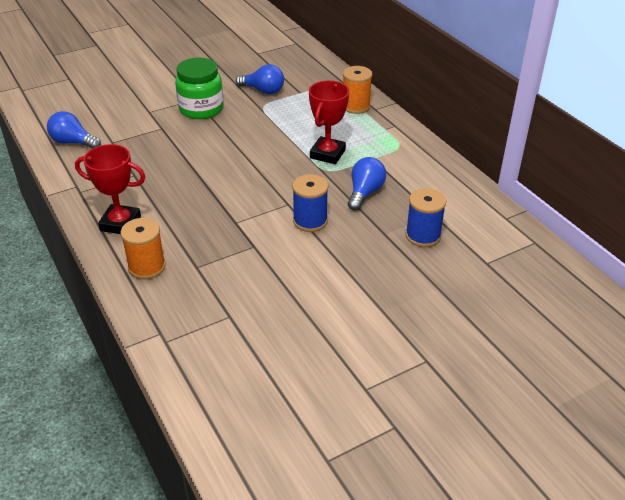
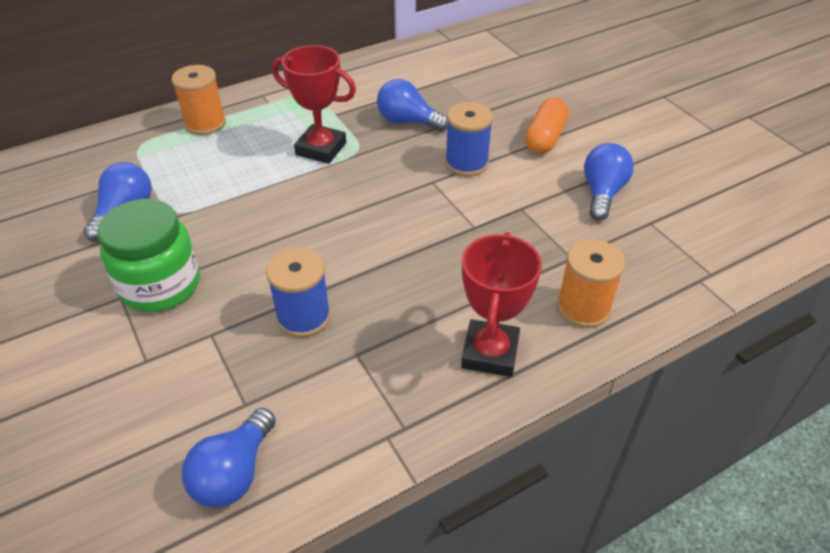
camera: 90 degrees left, 5 degrees up
(269, 292) = (602, 193): none -> blue light bulb
(346, 266) = (545, 137): none -> orange capsule
(423, 236) = (484, 87): blue spool -> blue spool (303, 317)

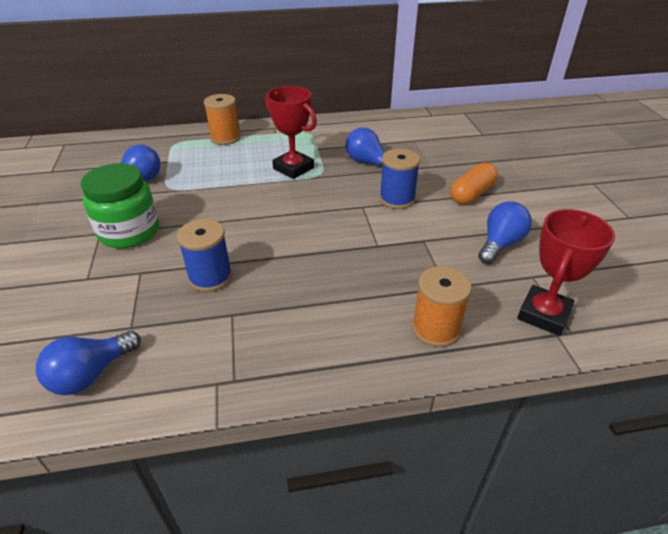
camera: 20 degrees right, 5 degrees down
(490, 353) = (336, 342): red trophy -> red trophy (543, 314)

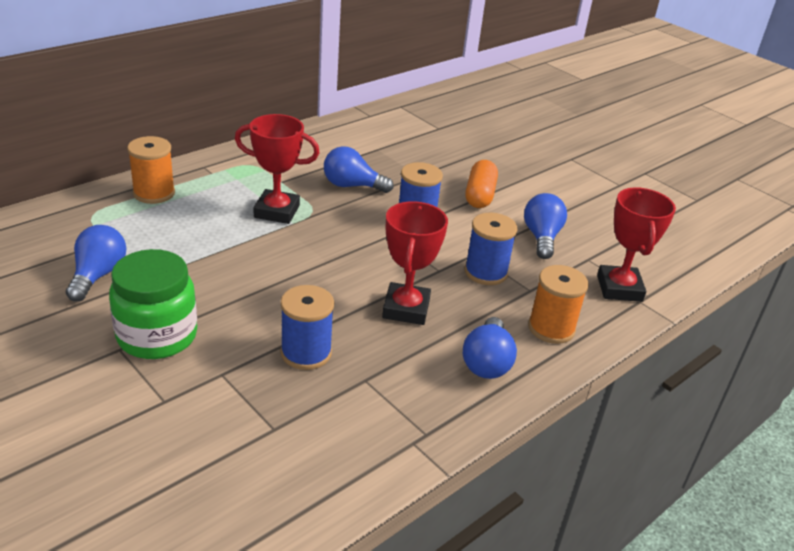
camera: 35 degrees left, 5 degrees down
(91, 374) = (283, 485): blue light bulb -> blue light bulb (487, 362)
(319, 268) = (406, 309): none -> red trophy
(417, 259) = (486, 272): none -> blue spool

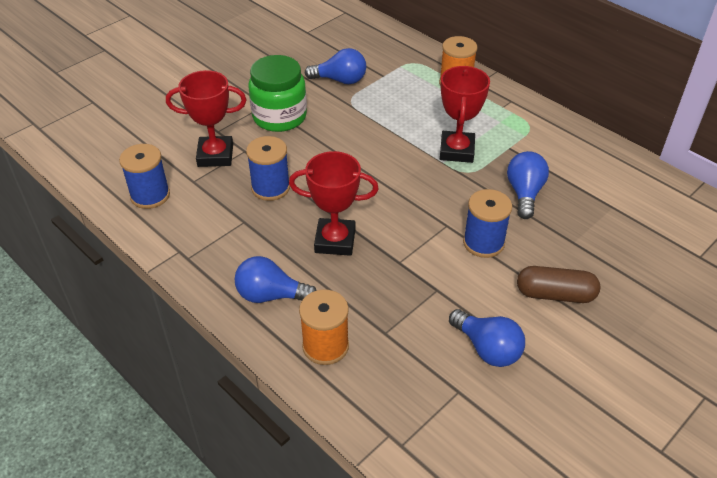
camera: 90 degrees right, 10 degrees up
(479, 195) = (555, 294): orange capsule -> brown capsule
(486, 272) = (405, 297): blue spool -> blue spool (150, 195)
(541, 237) = (487, 348): blue light bulb -> blue light bulb turned 45 degrees clockwise
(619, 288) = (408, 416): red trophy -> red trophy (215, 155)

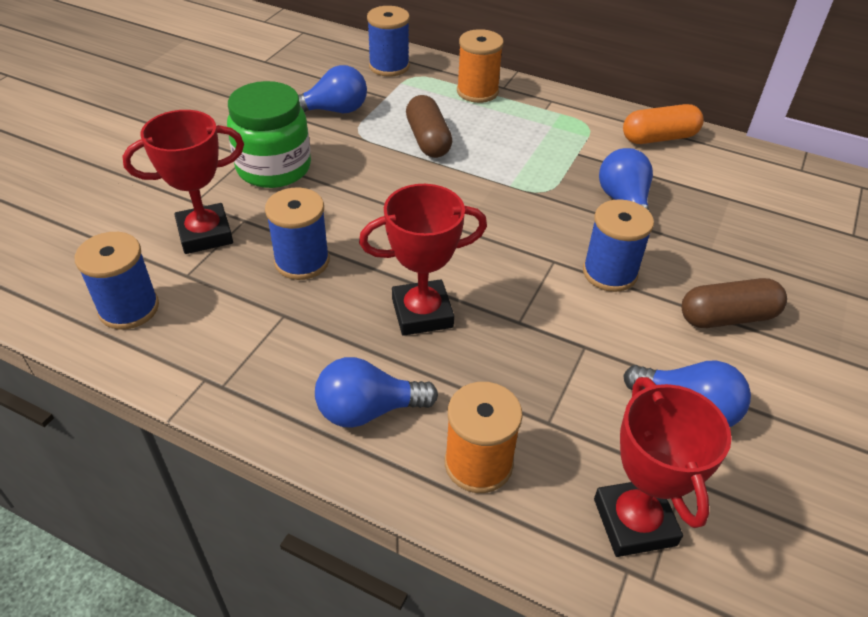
camera: 20 degrees left, 0 degrees up
(397, 51) = (389, 66): none -> blue spool
(399, 115) = (428, 140): none -> brown capsule
(456, 151) = (519, 168): red trophy -> red trophy (634, 522)
(582, 147) = (659, 138): none -> orange capsule

